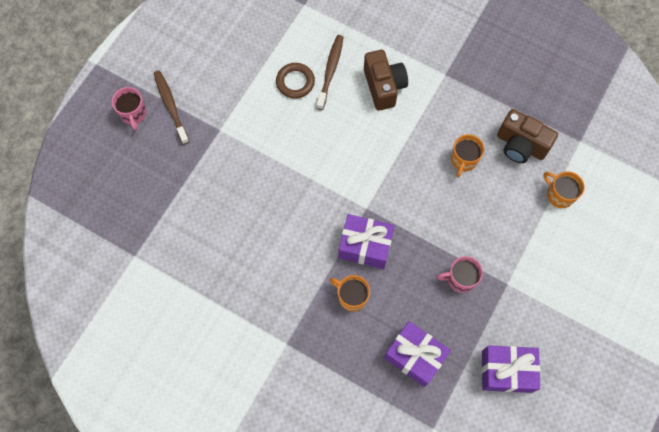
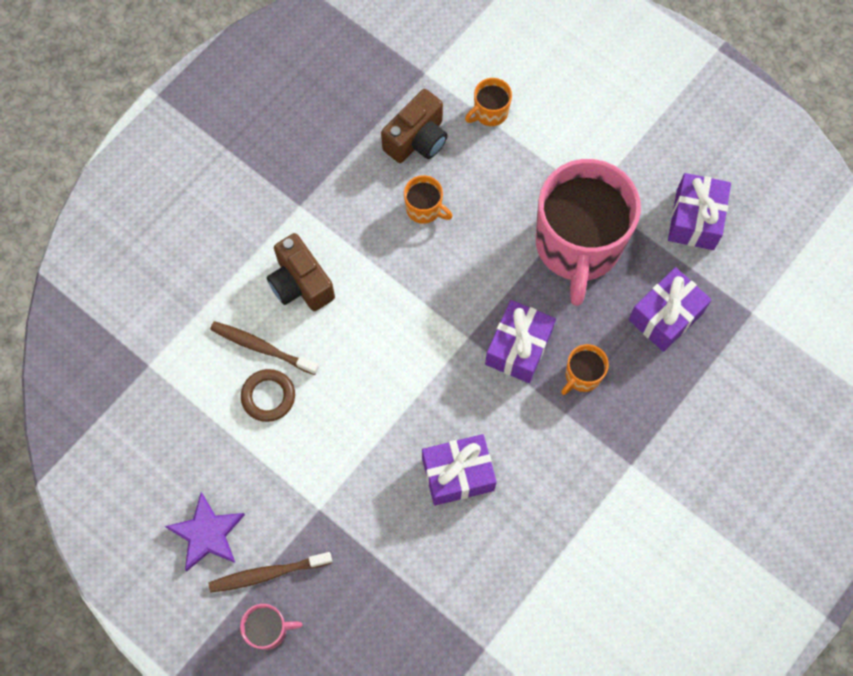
camera: 80 degrees left, 0 degrees up
(193, 64) = (207, 534): none -> purple star
(259, 217) = (458, 474): none -> purple gift
(384, 86) = (300, 284): brown camera -> brown camera turned 120 degrees counterclockwise
(460, 279) = (578, 246): pink mug -> pink mug, size x2.47

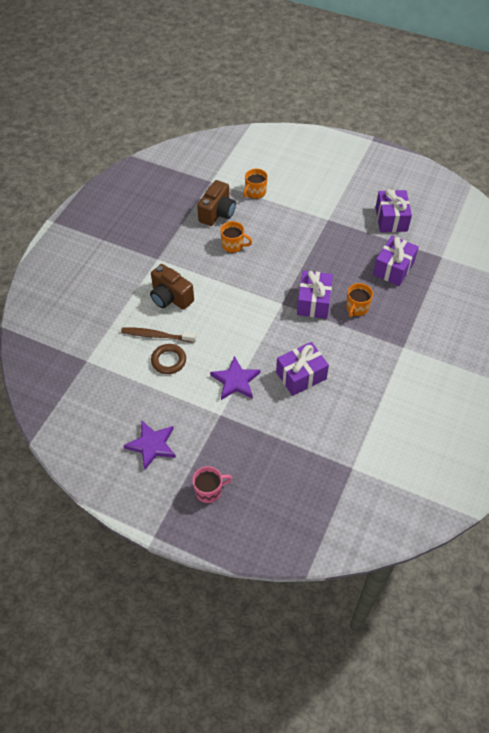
camera: 15 degrees left, 15 degrees down
(267, 573) = (198, 458): brown toothbrush -> none
(357, 458) = (235, 381): none -> purple star
(578, 246) = (329, 245): pink mug -> none

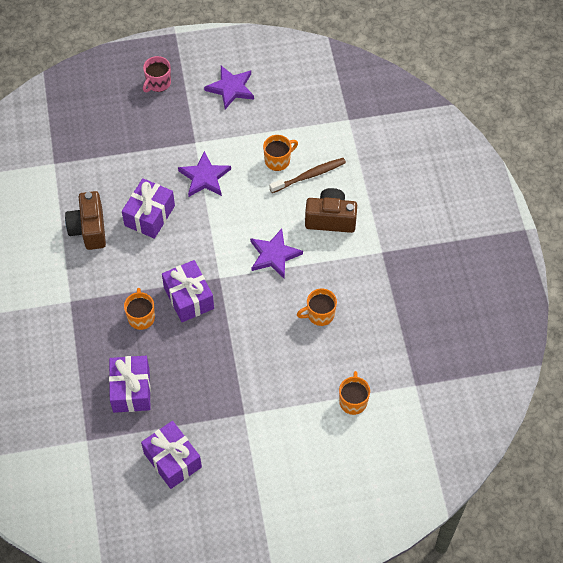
camera: 145 degrees right, 5 degrees up
(168, 361) = (278, 160): brown ring -> orange mug
(217, 213) = (370, 345): brown camera -> brown camera (89, 229)
(231, 296) = (274, 255): none -> purple star

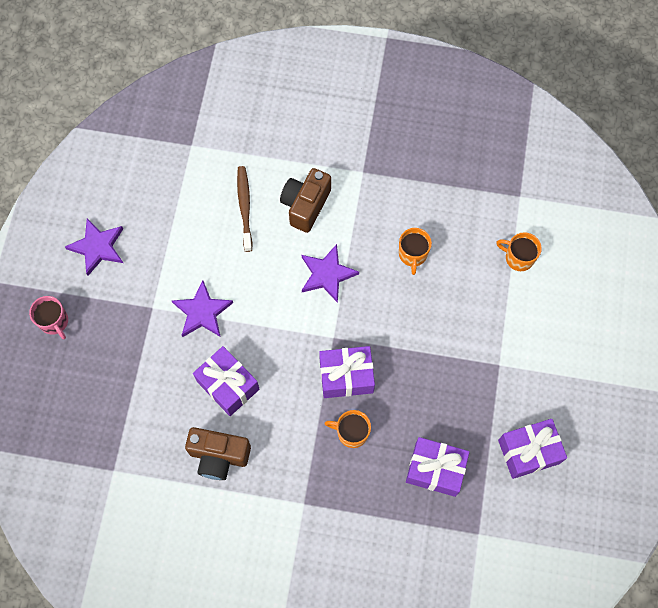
camera: 70 degrees left, 10 degrees up
(278, 160) = (212, 231): orange mug -> none

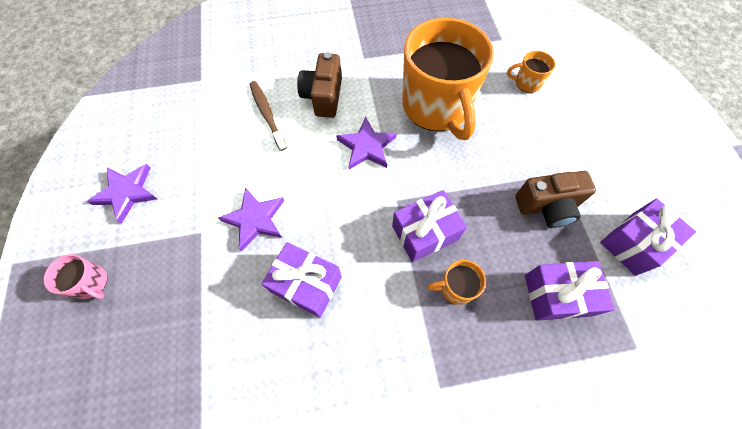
camera: 20 degrees left, 5 degrees down
(219, 456) = (323, 368): brown camera -> brown camera (547, 207)
(413, 255) = (436, 107): orange mug -> orange mug, size x2.47

